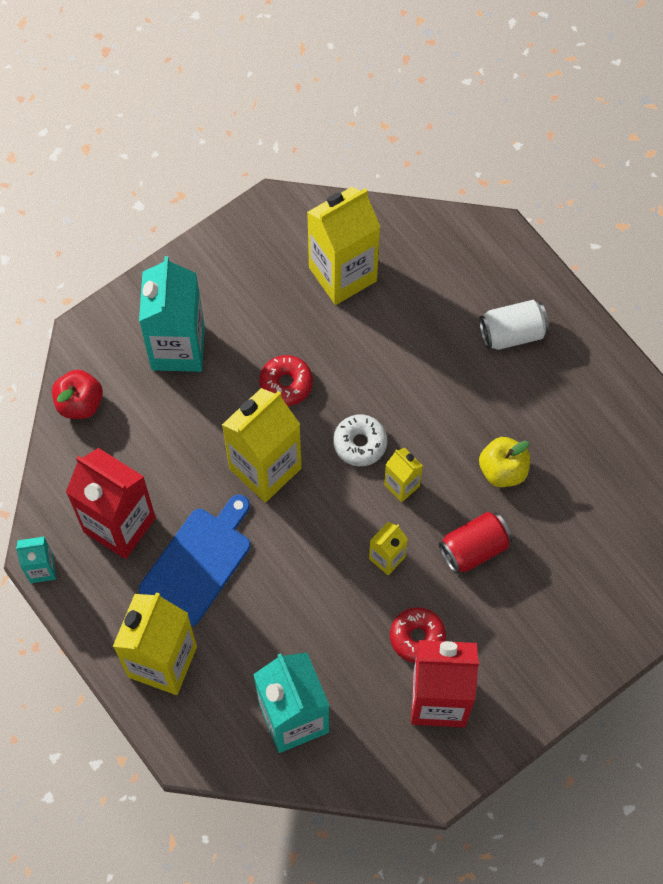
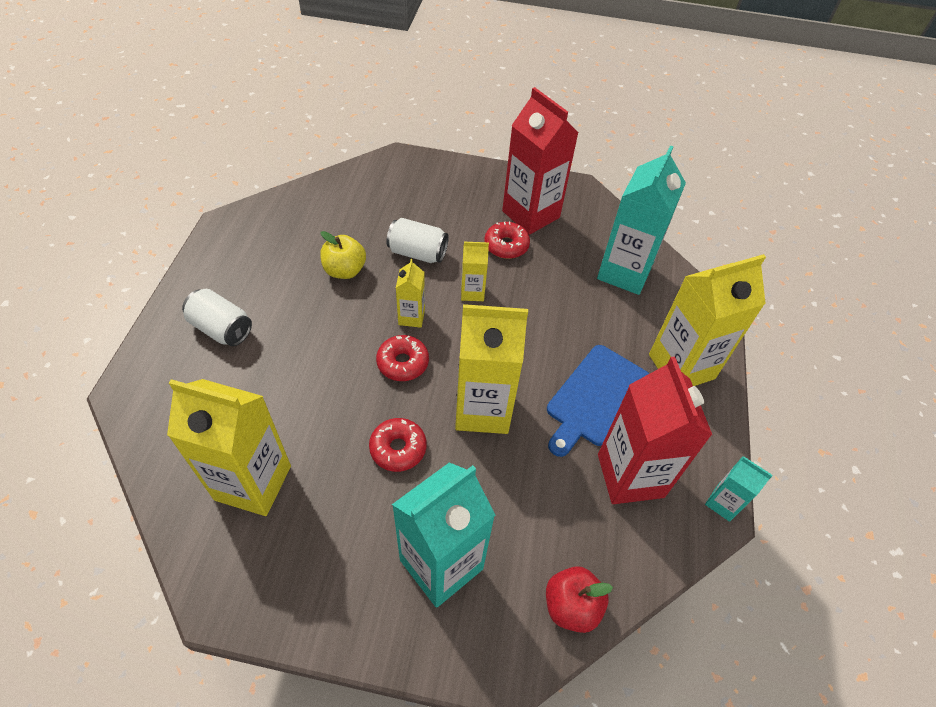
camera: 135 degrees left, 15 degrees down
(198, 562) = (596, 398): blue cutting board -> blue cutting board turned 45 degrees counterclockwise
(360, 443) = (403, 363): white donut -> red donut
(474, 548) = (417, 253): red can -> white can

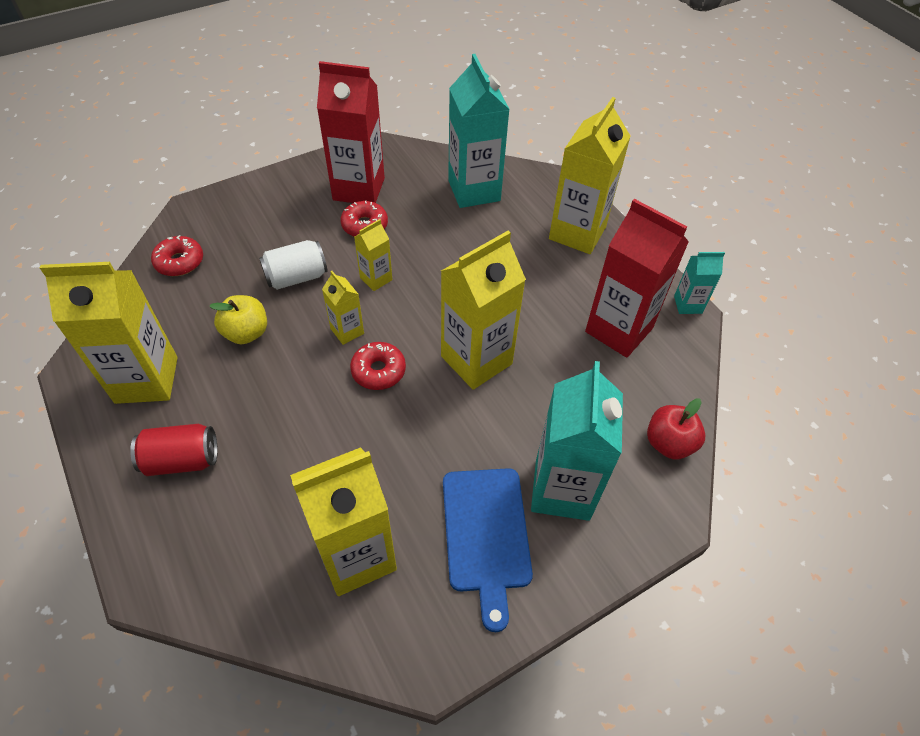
camera: 40 degrees left, 0 degrees up
(221, 329) = (182, 460): white can -> red can
(255, 259) = (146, 380): none -> yellow carton
(398, 448) = (444, 436): red donut -> red donut (179, 262)
(596, 398) = (545, 294): blue cutting board -> blue cutting board (486, 534)

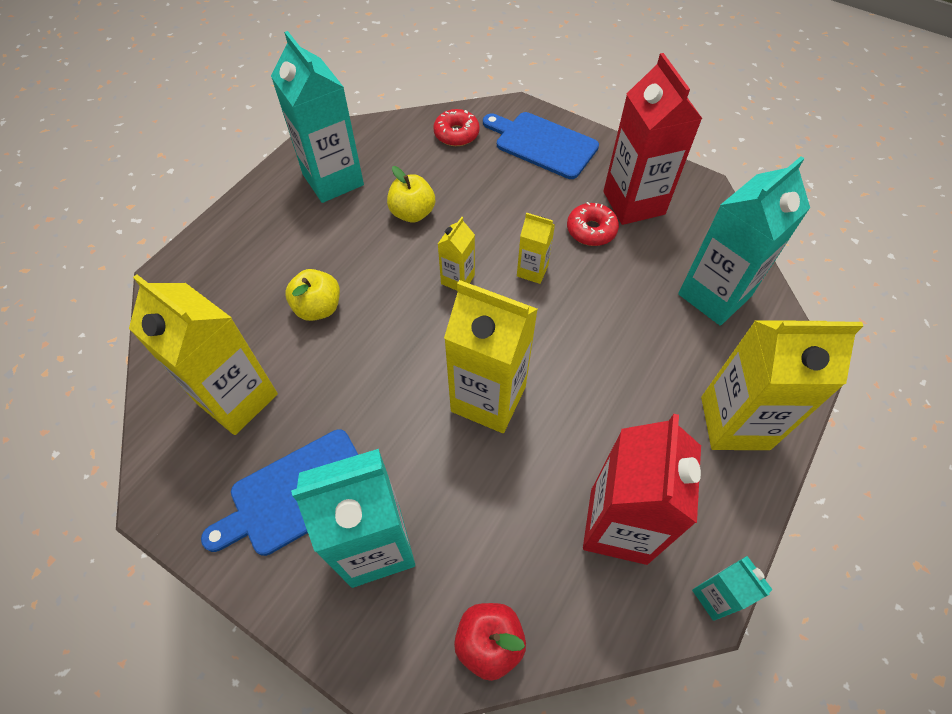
camera: 65 degrees right, 5 degrees up
(146, 380) = (333, 180): yellow carton -> turquoise carton
(182, 460) = (274, 240): red can -> none
(248, 211) = (542, 144): none -> blue cutting board
(296, 277) = (493, 214): white can -> none
(299, 449) = (318, 308): none -> yellow apple
(378, 371) = (428, 324): red donut -> none

